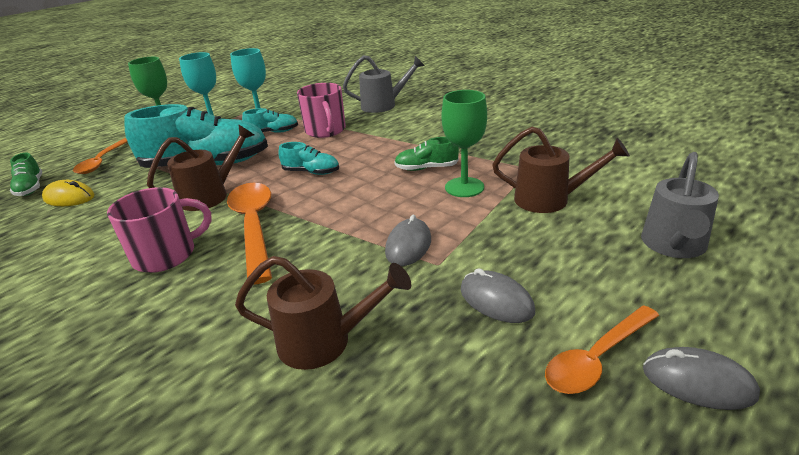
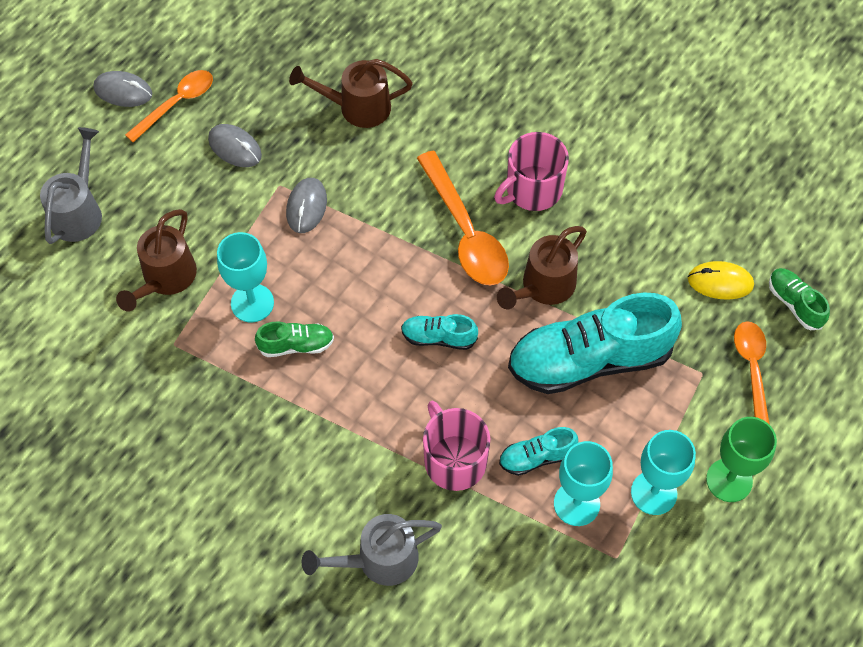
camera: 170 degrees right, 30 degrees up
(464, 187) = (252, 303): green goblet -> turquoise goblet
(550, 200) = (165, 279): brown watering can -> brown watering can turned 75 degrees counterclockwise

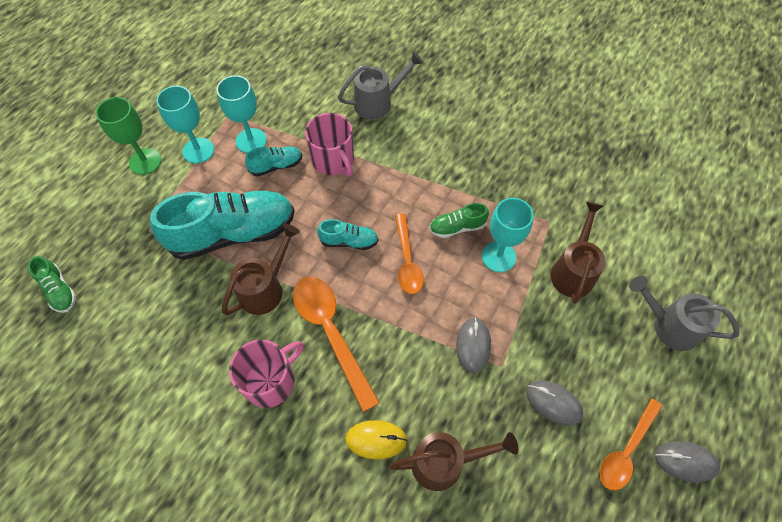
camera: 175 degrees right, 0 degrees up
(79, 211) = (669, 325): grey watering can -> grey watering can turned 105 degrees clockwise
(720, 282) = (117, 304): yellow mouse -> yellow mouse (376, 440)
(752, 370) = (109, 235): orange spoon -> orange spoon (407, 261)

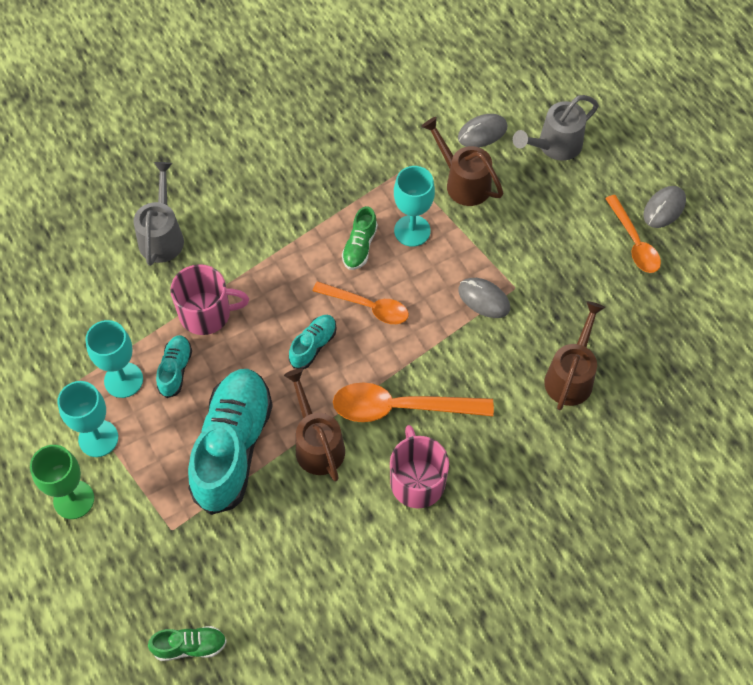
camera: 60 degrees left, 0 degrees up
(376, 440) = (522, 419): yellow mouse -> none
(553, 403) = (568, 269): grey mouse -> grey mouse (482, 133)

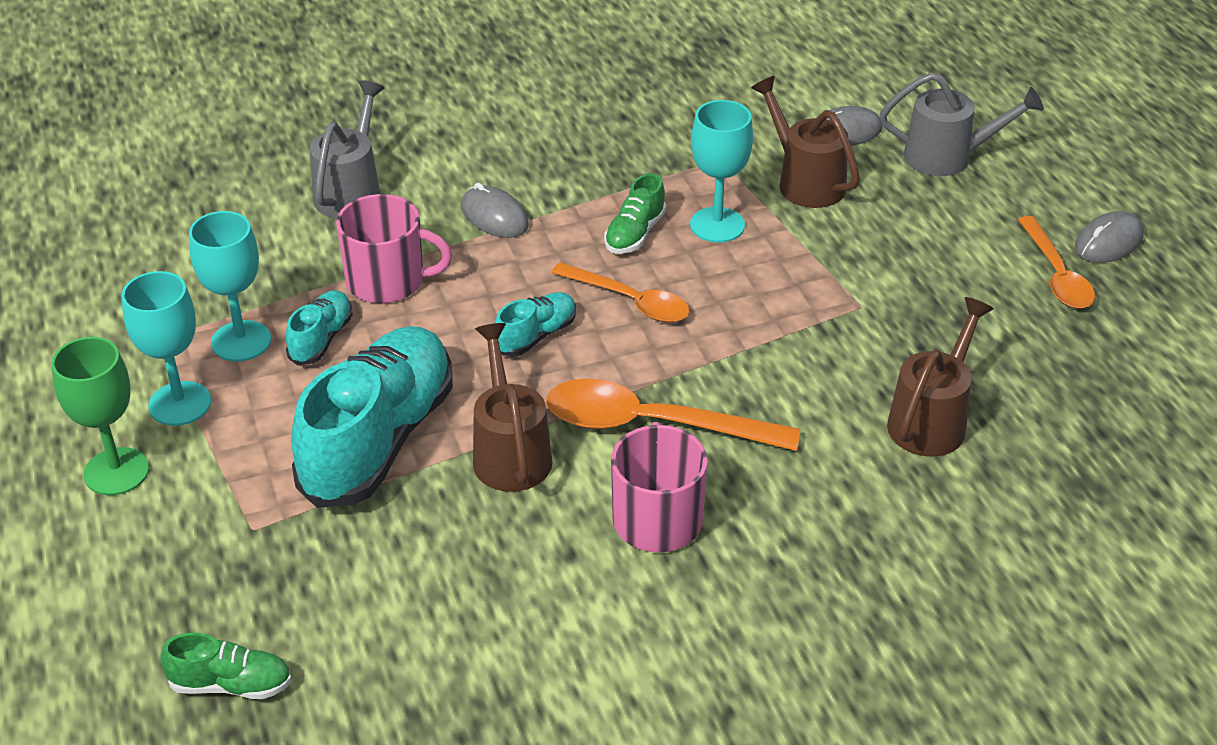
camera: 10 degrees right, 20 degrees down
(483, 299) = (810, 313): grey mouse -> grey mouse (494, 216)
(554, 146) = (949, 157): grey watering can -> grey watering can turned 150 degrees counterclockwise

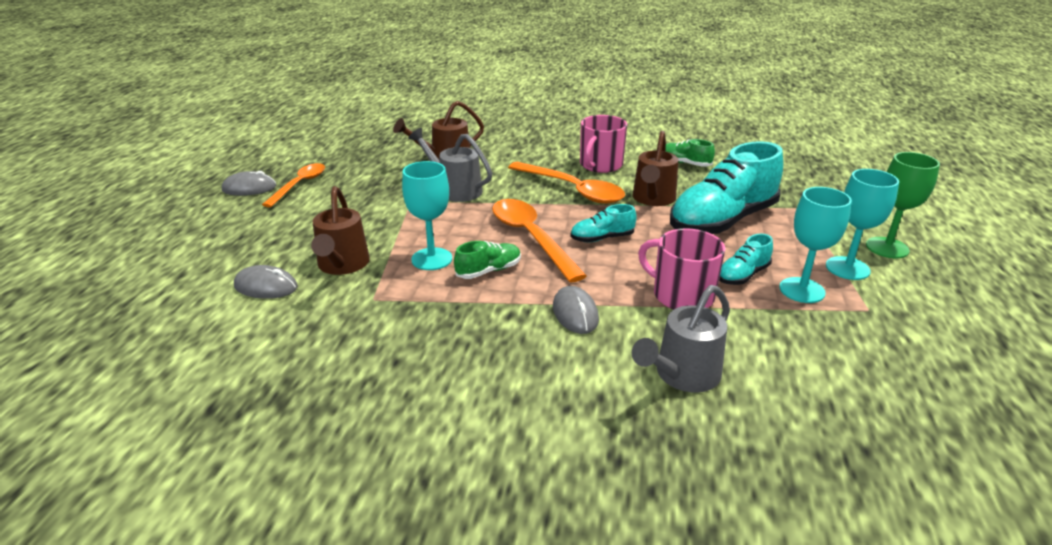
camera: 150 degrees left, 10 degrees down
(231, 685) = (817, 169): green shoe -> green shoe (684, 163)
(629, 301) = (531, 238): orange spoon -> orange spoon, size x1.52
(949, 157) = (237, 249): grey watering can -> grey watering can (454, 189)

